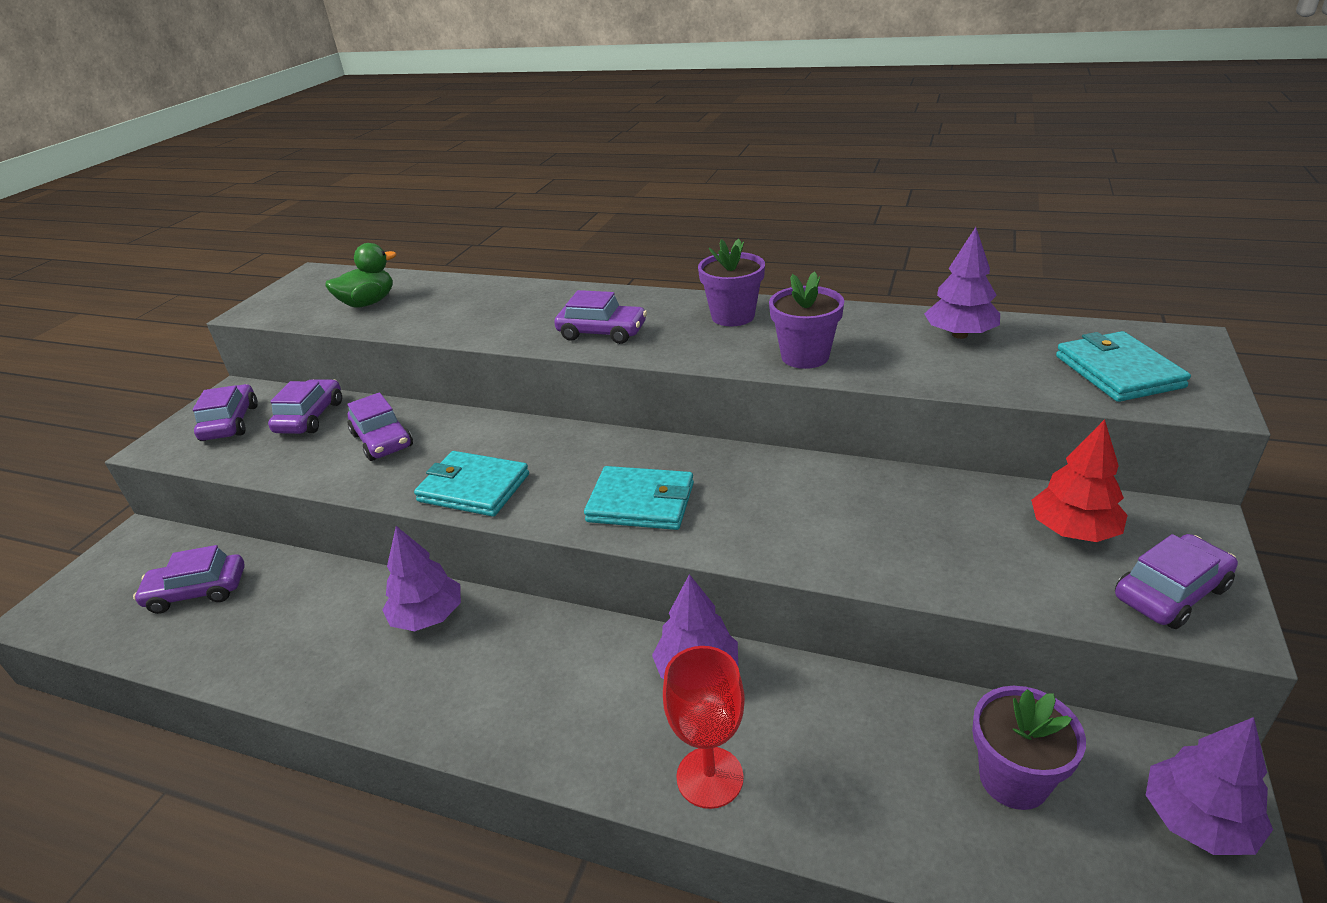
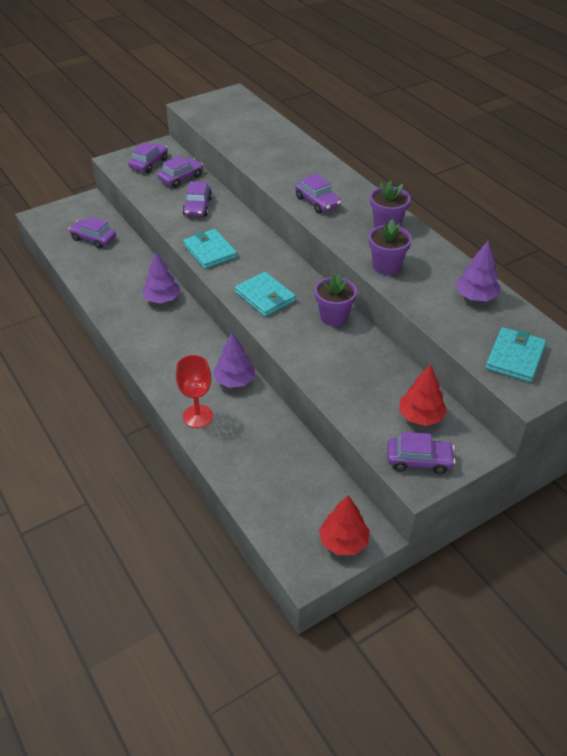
camera: 35 degrees right, 10 degrees up
(368, 303) = (239, 127): green duck -> none
(1013, 779) = (298, 487): purple flower pot -> purple flower pot (334, 317)
(1197, 820) = (343, 541): purple tree -> red tree

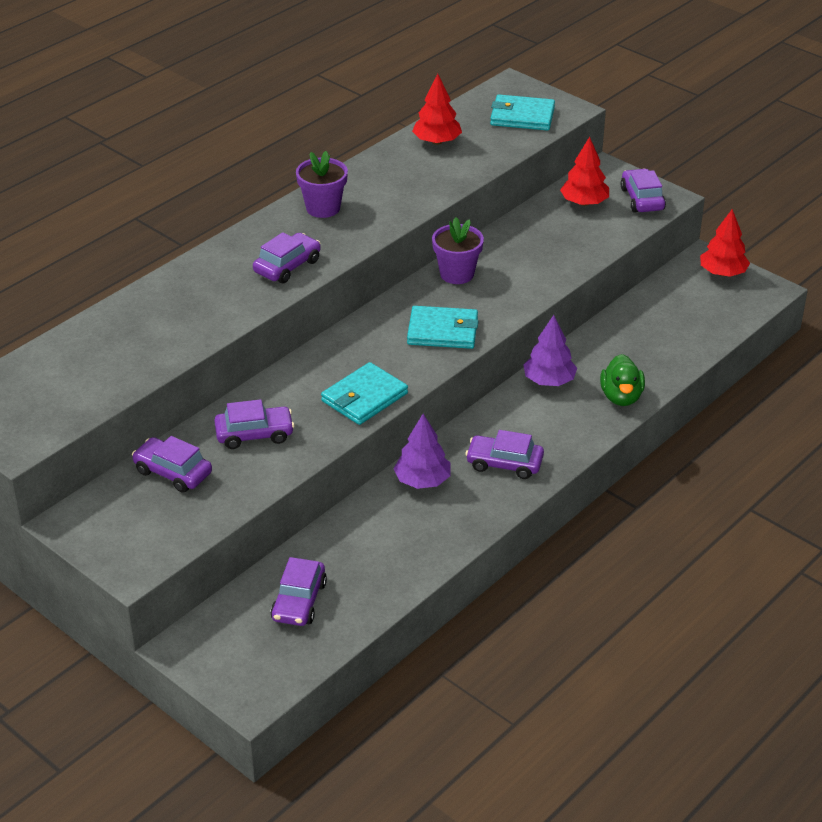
camera: 105 degrees left, 5 degrees down
(149, 163) = (134, 522): purple car -> purple car (504, 464)
(198, 416) = (621, 397): red goblet -> green duck
(265, 297) = (443, 331): turquoise wallet -> turquoise wallet turned 60 degrees clockwise
(386, 266) = (408, 200): purple flower pot -> none
(475, 296) = (437, 141): purple tree -> red tree

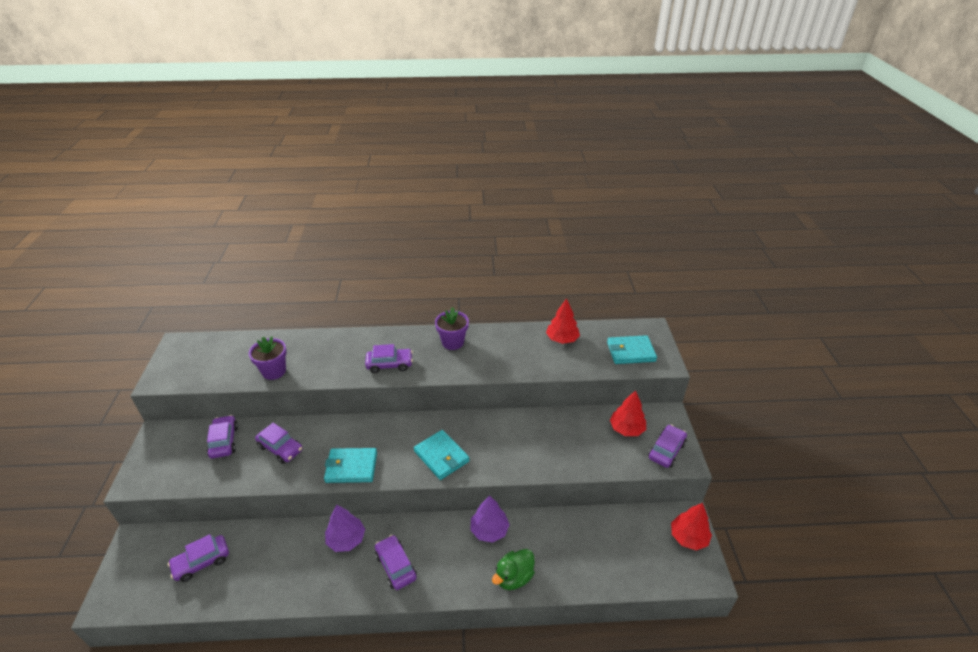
camera: 45 degrees right, 0 degrees up
(457, 274) = (496, 425): purple flower pot -> purple flower pot (274, 371)
(522, 116) = (630, 352): turquoise wallet -> turquoise wallet turned 60 degrees counterclockwise

